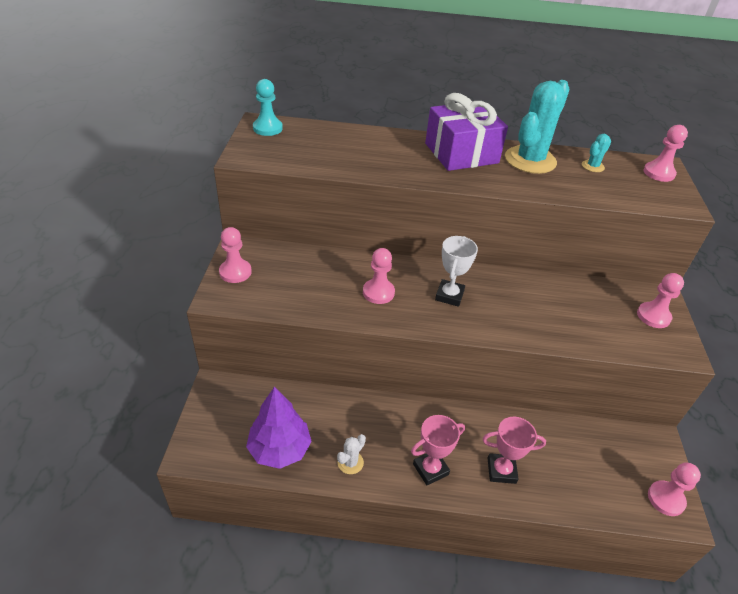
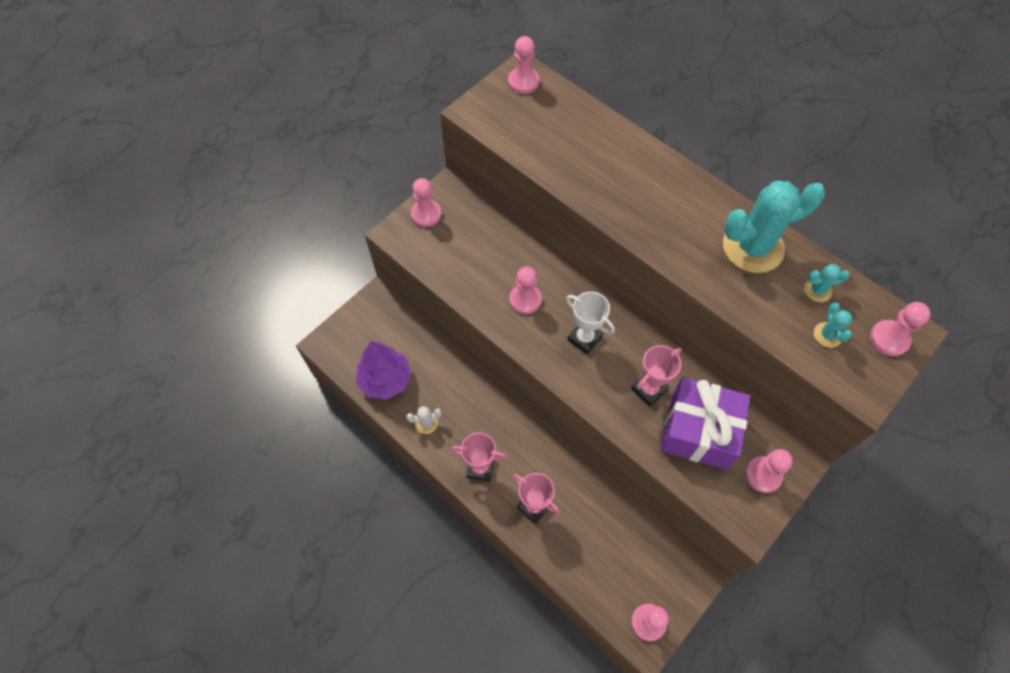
camera: 40 degrees right, 20 degrees up
(267, 128) = (523, 82): turquoise pawn -> pink pawn
(449, 295) = (584, 338): white trophy -> white trophy turned 75 degrees clockwise
(461, 153) = (686, 202): purple gift -> purple gift (698, 431)
(528, 305) = (649, 389): none -> pink trophy
(627, 185) = (827, 335): none -> turquoise cactus

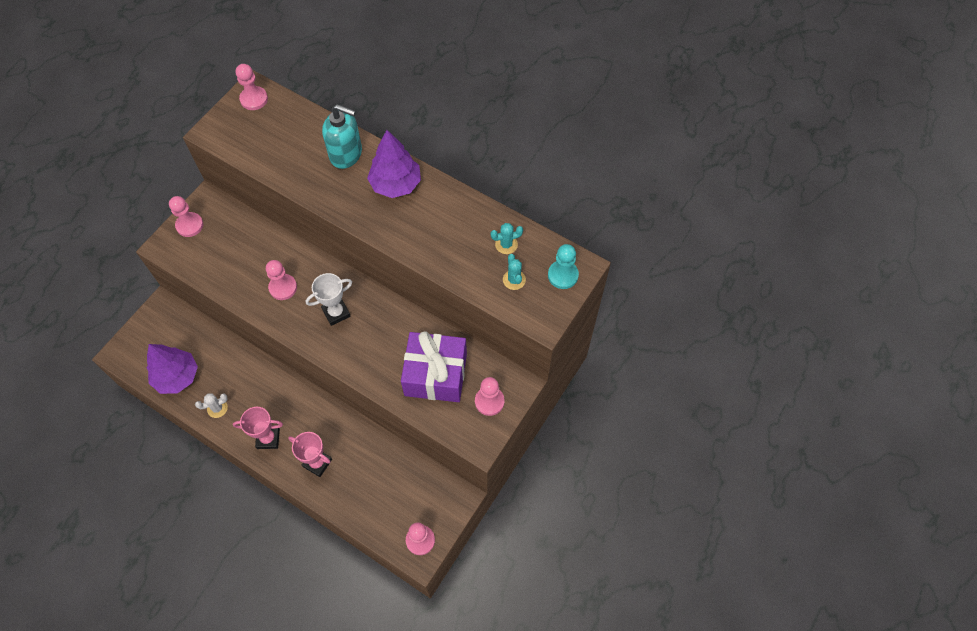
camera: 10 degrees left, 0 degrees up
(584, 338) = (336, 313): white trophy -> white trophy turned 60 degrees counterclockwise
(626, 157) = (346, 154): none -> turquoise soap dispenser
(649, 389) = (393, 347): pink trophy -> none
(684, 199) = (396, 184): none -> purple tree
(753, 247) = (453, 217): turquoise cactus -> none
(889, 339) = (563, 275): pink pawn -> turquoise pawn

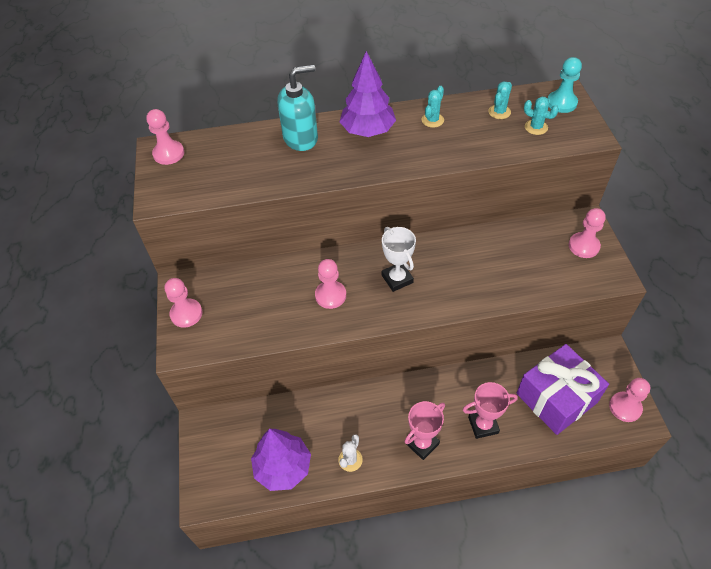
camera: 40 degrees left, 10 degrees down
(336, 313) = (397, 279): white trophy -> white trophy turned 45 degrees counterclockwise
(435, 374) = (525, 260): purple gift -> purple gift (556, 398)
(450, 212) = (432, 120): none -> turquoise cactus

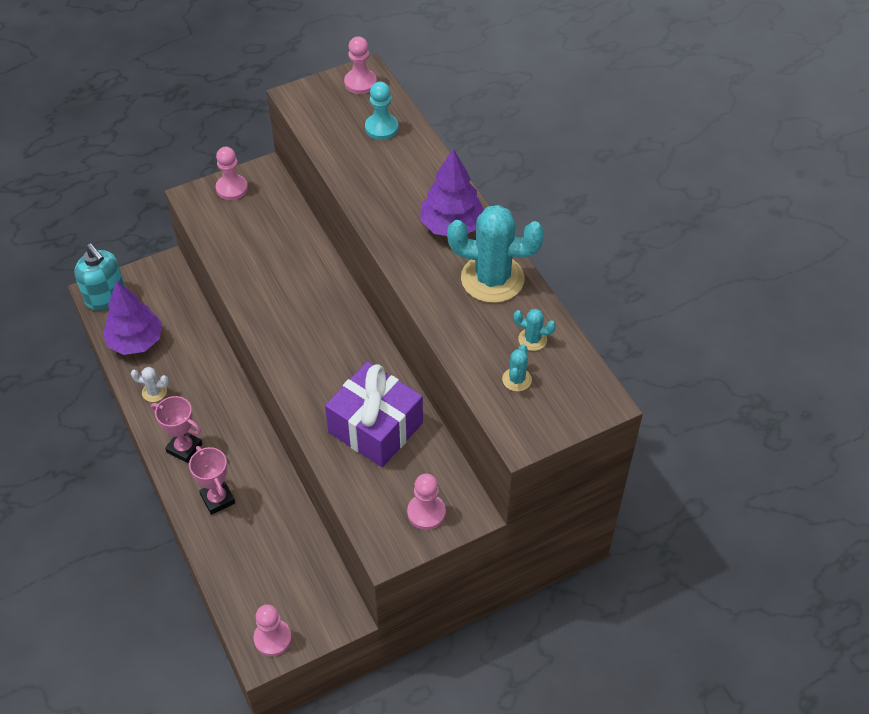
camera: 70 degrees right, 0 degrees up
(301, 138) = (419, 174): turquoise soap dispenser -> turquoise soap dispenser (106, 297)
(330, 295) = (284, 290): pink pawn -> none
(397, 279) = (321, 341): white trophy -> none
(432, 120) = (492, 279): turquoise cactus -> turquoise cactus, size x2.28
(556, 398) = (268, 565): purple gift -> purple gift (375, 427)
(561, 103) = (576, 401): turquoise pawn -> turquoise pawn (381, 128)

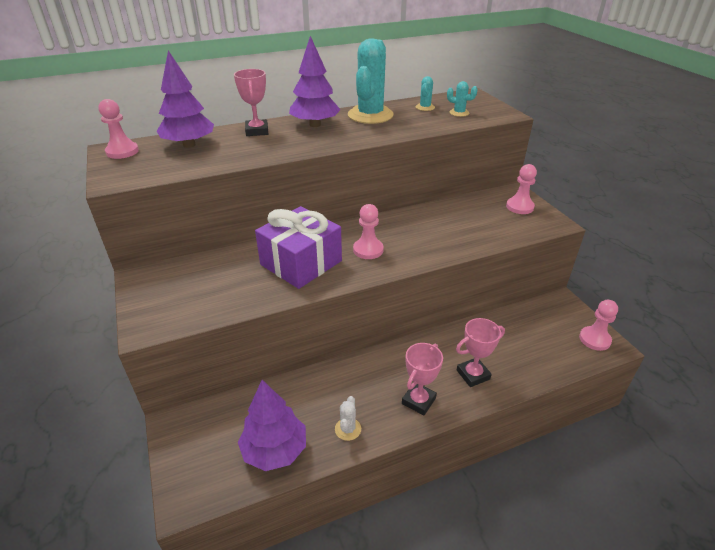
camera: 85 degrees left, 15 degrees down
(106, 297) = (196, 487): turquoise soap dispenser -> none
(232, 188) = (150, 298): pink pawn -> pink pawn (368, 250)
(375, 427) = (450, 224): purple gift -> purple gift (301, 263)
(381, 128) = (189, 145): turquoise pawn -> purple tree
(425, 175) = (257, 131): none -> pink trophy

